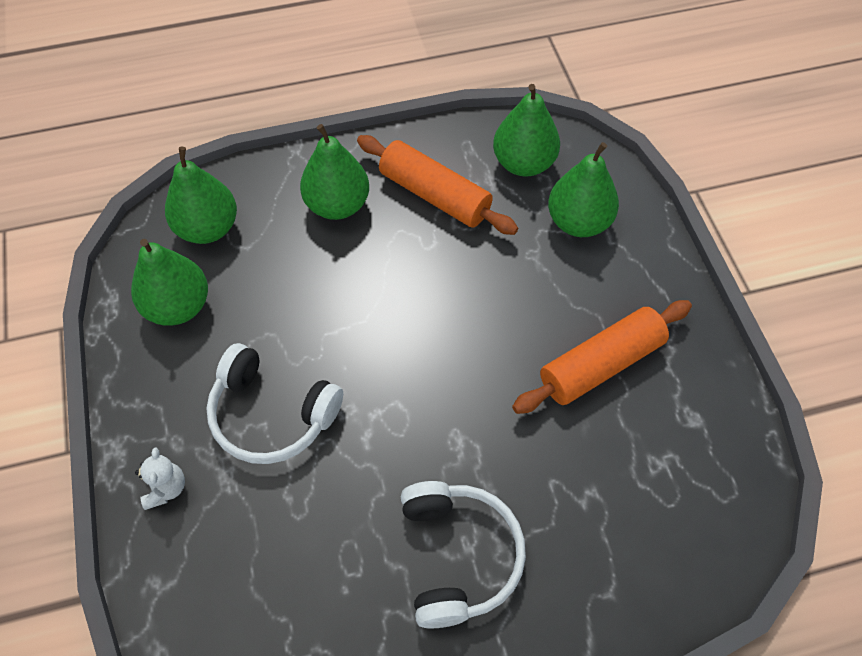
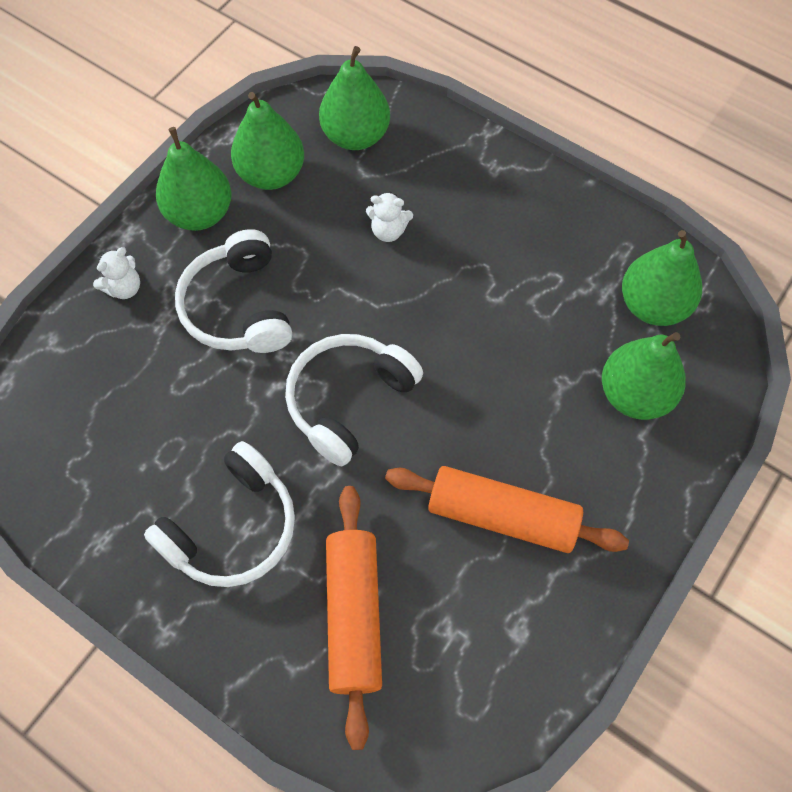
camera: 50 degrees right, 5 degrees up
(311, 267) = (388, 231): none -> white teddy bear
(337, 205) = (464, 202): green pear -> green pear (200, 213)
(425, 396) = (349, 401): none -> white headphones
(435, 195) = (547, 263): orange rolling pin -> orange rolling pin (354, 616)

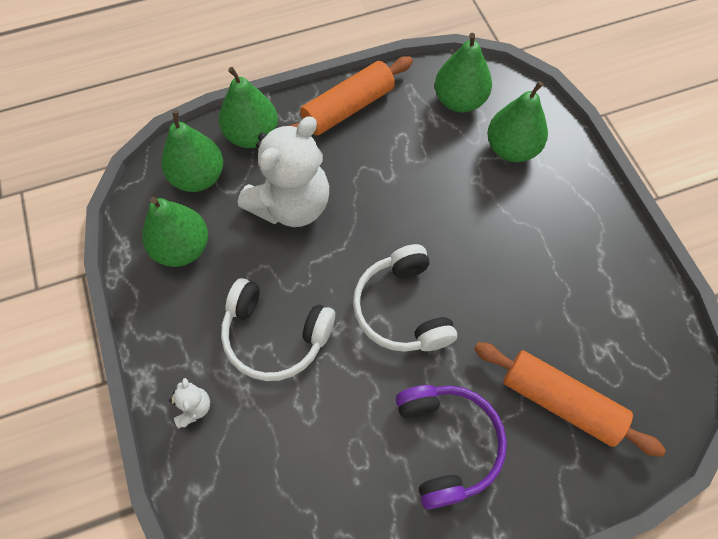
camera: 55 degrees left, 0 degrees up
(200, 213) = (174, 315): green pear -> green pear (252, 135)
(232, 527) = (447, 444): white headphones -> purple headphones
(388, 231) = (291, 205): white teddy bear -> white teddy bear, size x2.44
(502, 516) = (545, 270): orange rolling pin -> orange rolling pin (348, 108)

